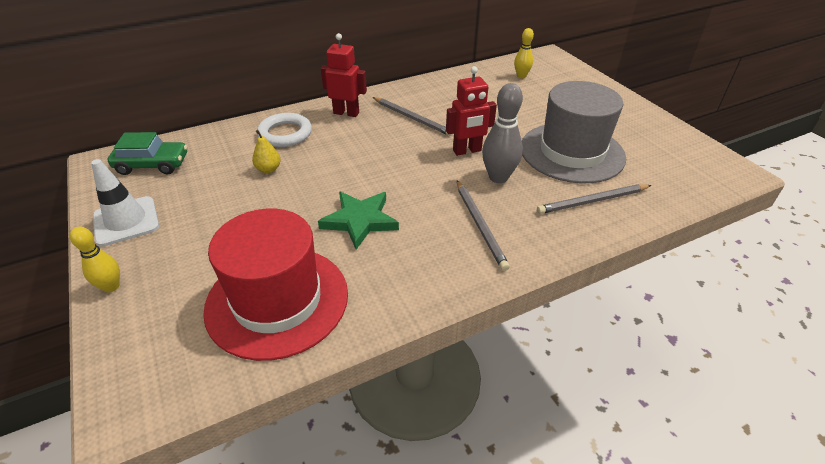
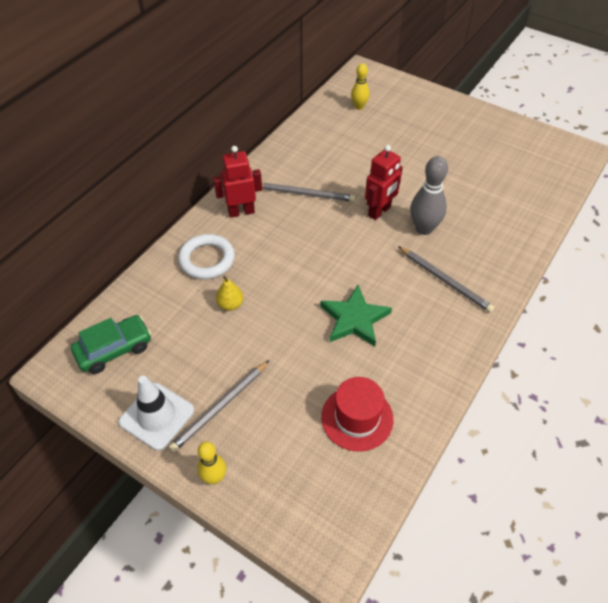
camera: 30 degrees left, 10 degrees up
(277, 300) = (357, 418): red hat -> red hat, size x0.59
(572, 152) = (458, 179): grey hat -> none
(592, 201) = (505, 222): grey pencil -> grey pencil (220, 407)

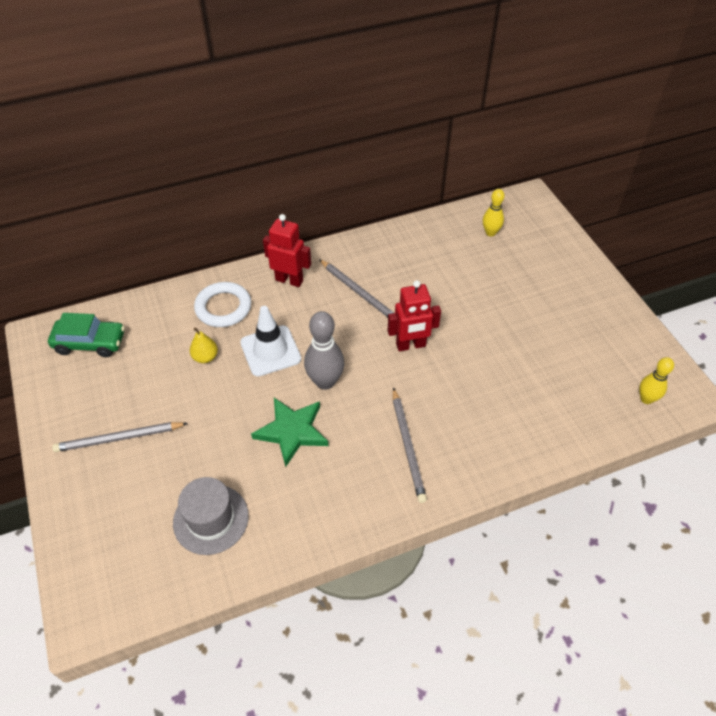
camera: 35 degrees right, 0 degrees up
(157, 416) = (70, 415): white traffic cone -> white traffic cone (270, 351)
(214, 477) = (63, 492): yellow bowling pin -> yellow bowling pin (646, 399)
(357, 418) = (211, 519): red hat -> grey hat
(424, 228) = (437, 385): grey bowling pin -> grey bowling pin (325, 381)

